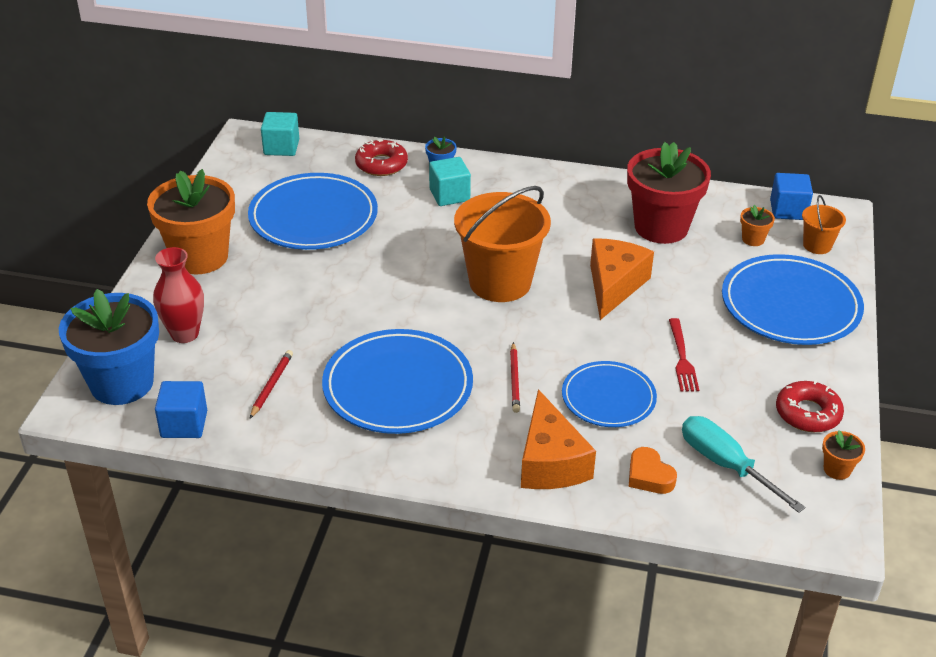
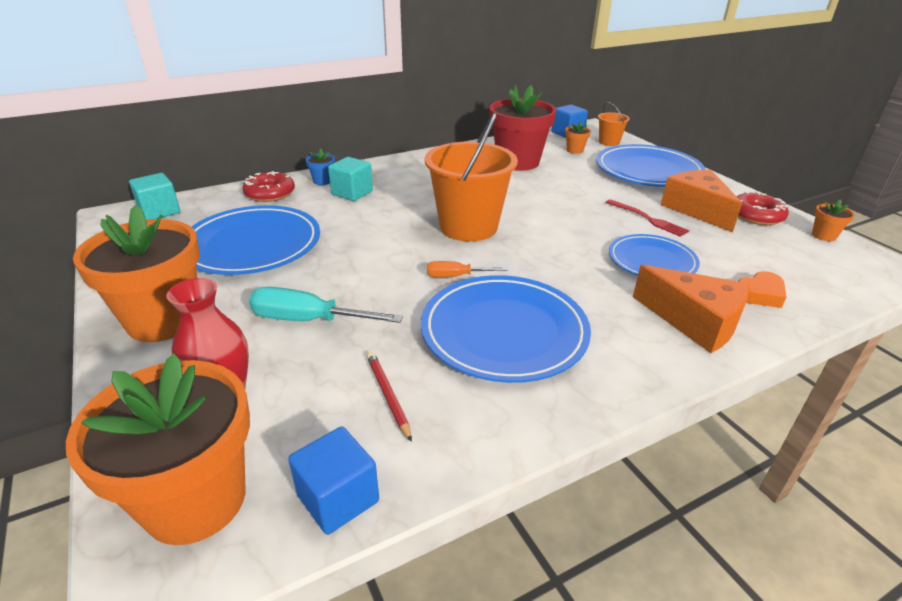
camera: 40 degrees left, 5 degrees down
(122, 383) = (195, 500): blue flower pot -> orange flower pot
(426, 324) = (456, 276): none -> orange screwdriver
(514, 380) = (578, 281): red pencil -> none
(614, 285) = (543, 199): orange cheese -> orange cheese (696, 209)
(649, 476) = (759, 294): orange heart -> orange heart turned 45 degrees counterclockwise
(726, 465) = (779, 263): turquoise screwdriver -> turquoise screwdriver (309, 320)

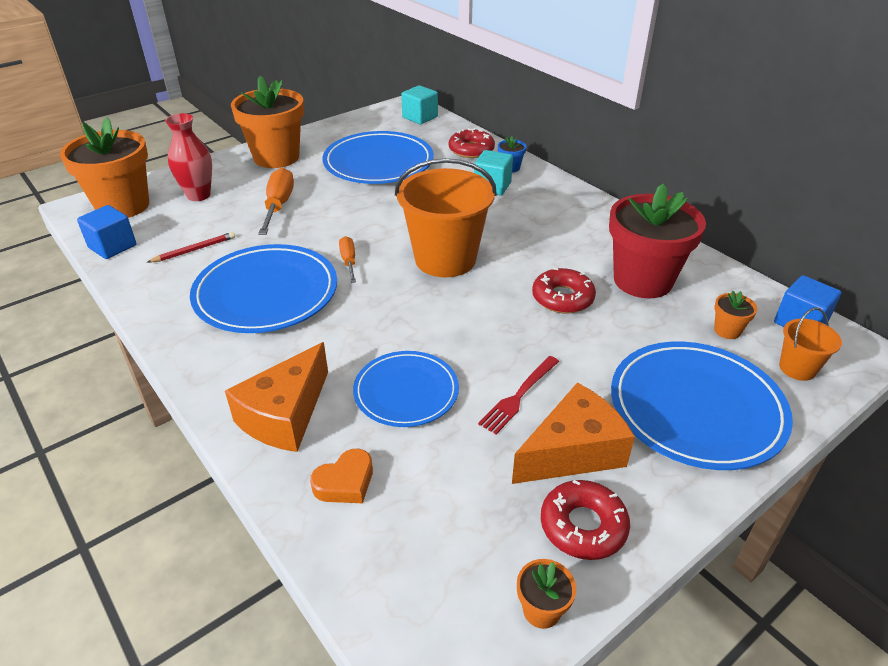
camera: 80 degrees right, 5 degrees up
(309, 320) = (278, 206): turquoise screwdriver -> orange screwdriver
(534, 189) = (562, 298): none -> red donut
(759, 294) = (345, 482): orange heart -> orange heart turned 90 degrees counterclockwise

